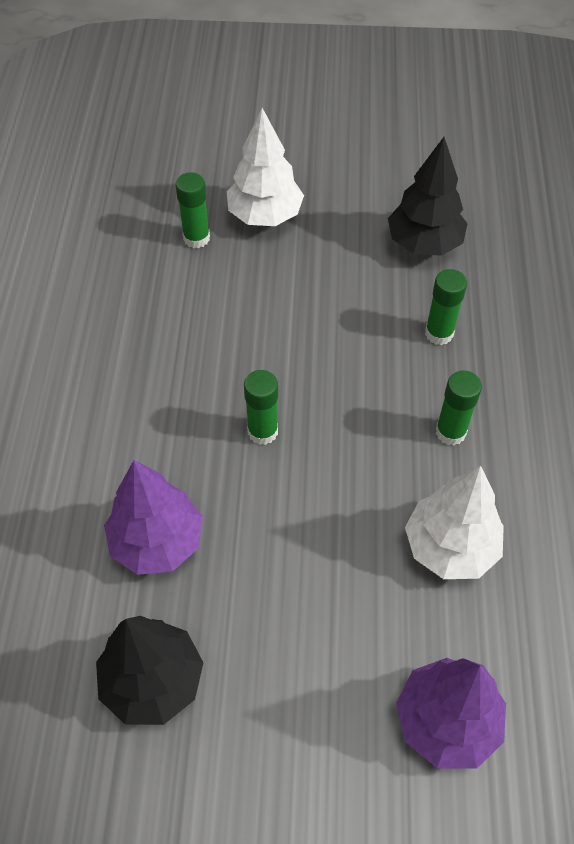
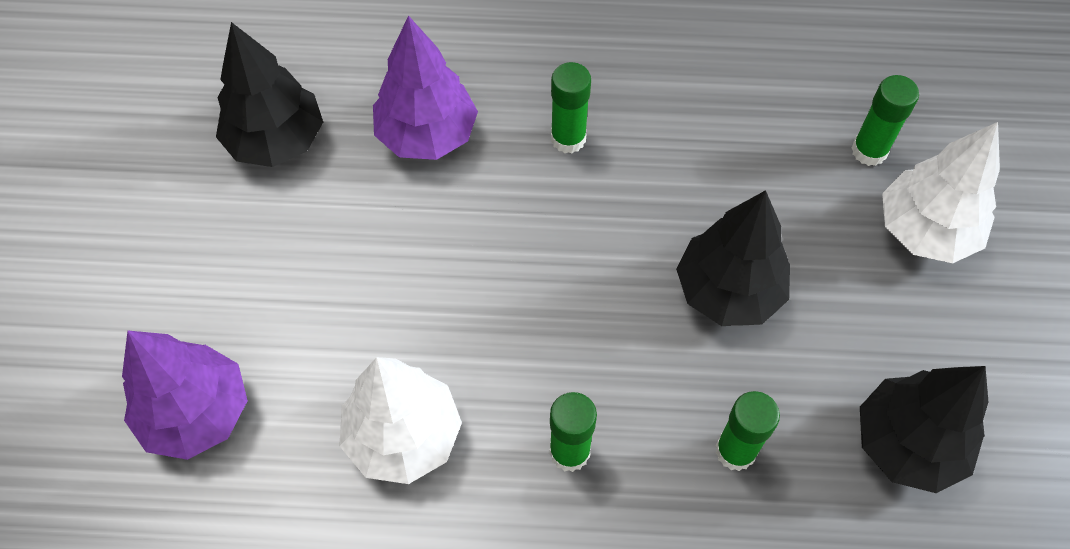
camera: 90 degrees right, 5 degrees up
(262, 431) = (567, 232): green glue stick -> green glue stick (568, 138)
(314, 329) = (728, 291): none -> black tree

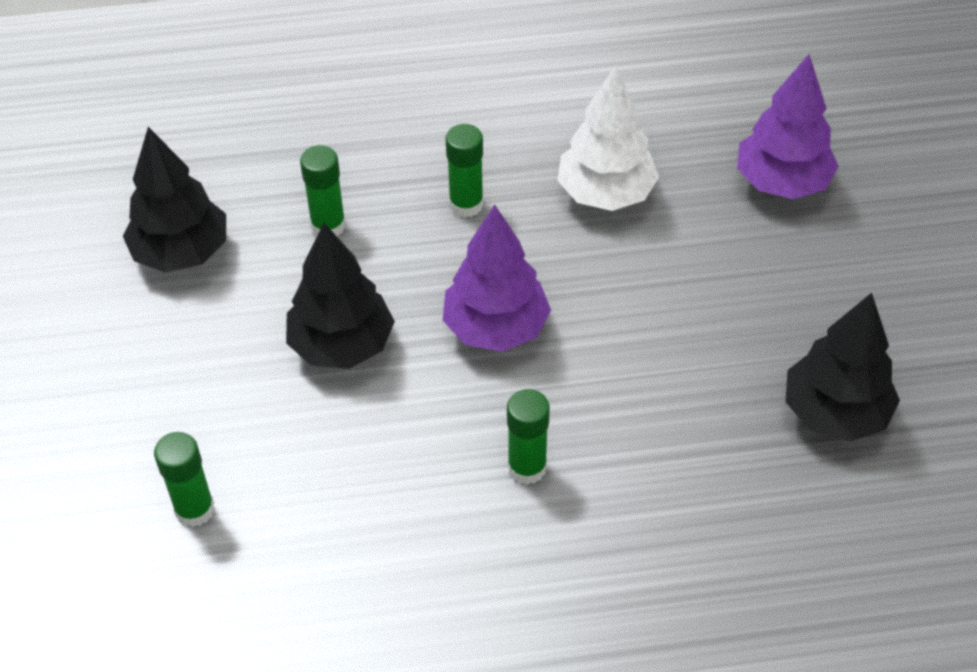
camera: 170 degrees right, 10 degrees down
(427, 135) = (680, 446): purple tree -> purple tree (496, 328)
(925, 230) = (143, 433): white tree -> none

